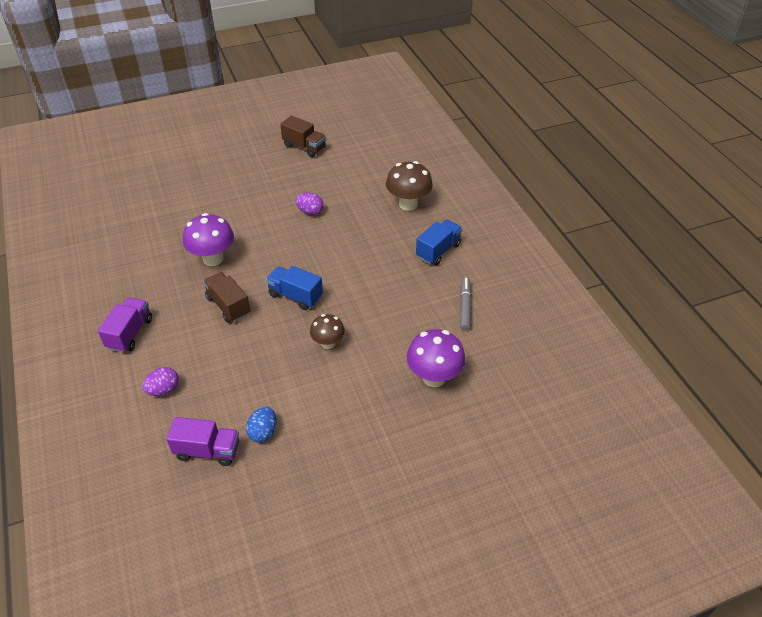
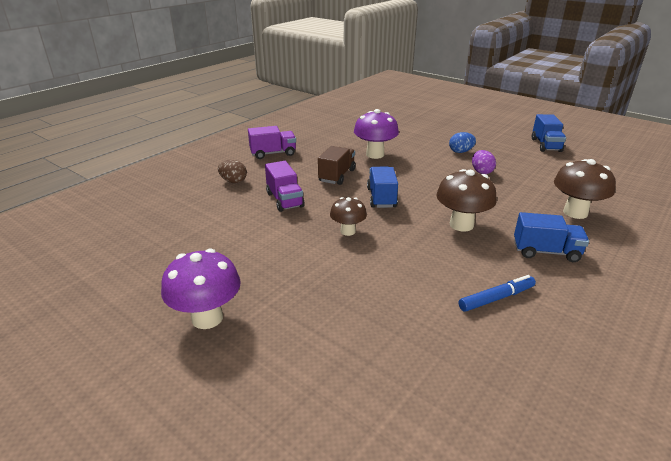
camera: 60 degrees right, 15 degrees down
(164, 390) = (233, 181): purple egg -> brown egg
(208, 451) = (188, 217): purple truck -> purple truck (285, 200)
(263, 432) = (223, 235): blue egg -> blue egg (460, 152)
(304, 147) = (546, 145): brown truck -> blue truck
(374, 272) = (461, 225): none -> brown mushroom
(434, 377) = (372, 311): purple mushroom -> purple mushroom (207, 318)
(465, 306) = (496, 298): grey marker -> blue marker

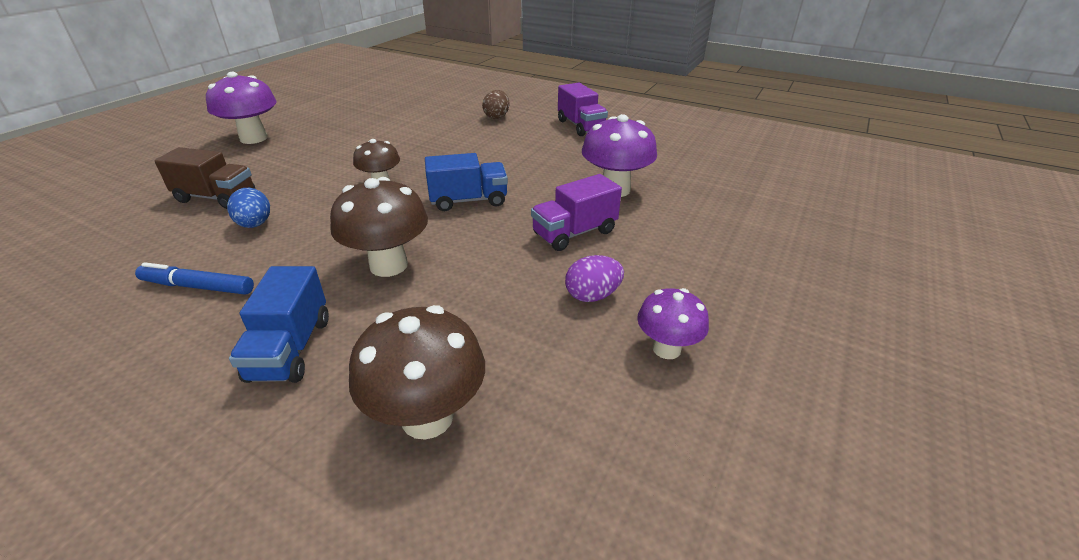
camera: 80 degrees right, 5 degrees up
(285, 200) = (456, 145): purple truck -> purple truck (574, 233)
(337, 176) = (529, 167): brown truck -> brown truck (216, 197)
(460, 152) = (679, 273): blue egg -> blue egg (255, 224)
(496, 298) = (198, 287): blue marker -> blue marker turned 135 degrees clockwise
(515, 162) = (666, 349): none -> purple mushroom
(546, 145) = (823, 425): blue truck -> none

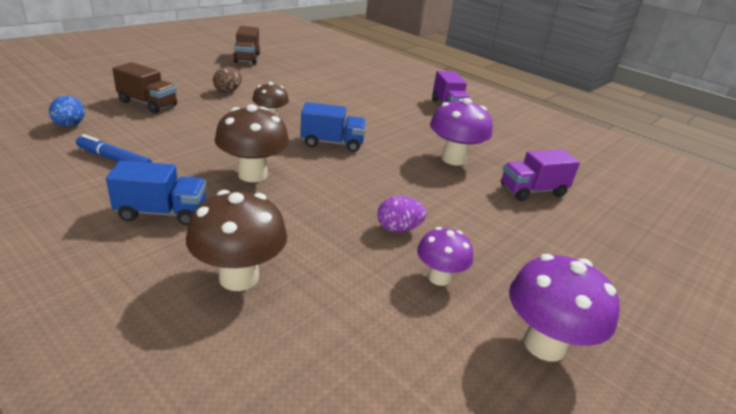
camera: 10 degrees right, 5 degrees down
(254, 138) = (189, 68): purple mushroom -> purple mushroom (544, 345)
(255, 224) = (168, 127): blue egg -> blue egg (69, 125)
(290, 349) = (162, 212): blue truck -> blue truck turned 105 degrees counterclockwise
(322, 111) = (247, 58): none -> brown truck
(497, 117) = (382, 87): brown egg -> brown egg (228, 91)
(574, 233) = (405, 183): purple truck -> purple truck (532, 191)

